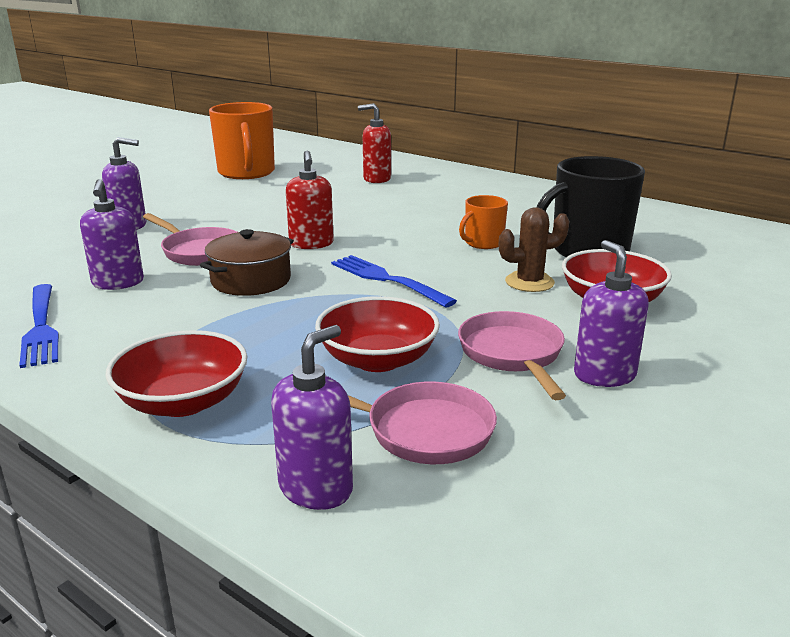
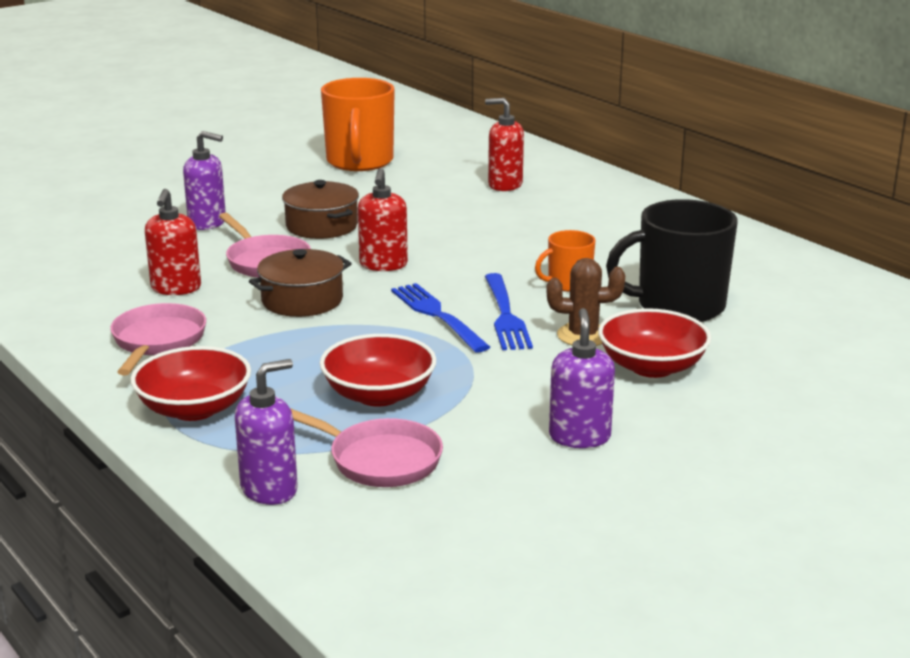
camera: 15 degrees right, 0 degrees up
(41, 327) = (96, 326): blue fork -> blue fork (505, 315)
(118, 283) = (176, 288): purple soap dispenser -> red soap dispenser
(238, 219) = (322, 226): none -> brown pot
(512, 354) = (507, 407): pink pan -> pink pan (157, 341)

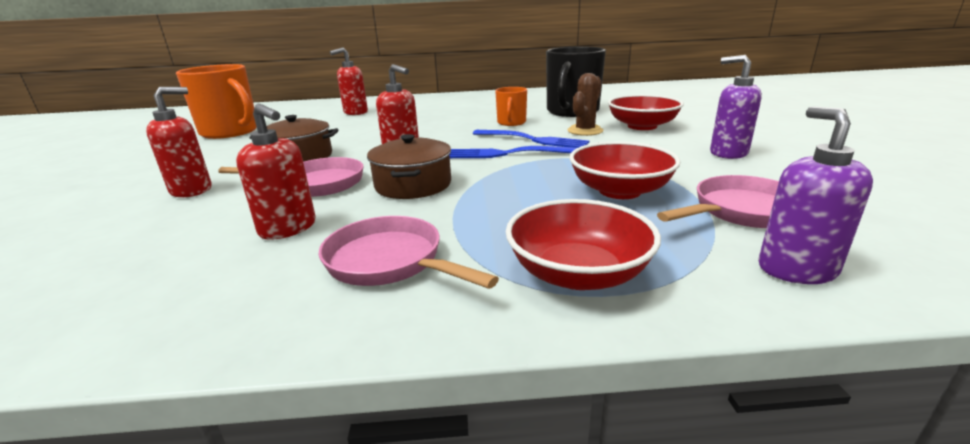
camera: 55 degrees left, 0 degrees up
(207, 223) = (192, 190): purple soap dispenser -> red soap dispenser

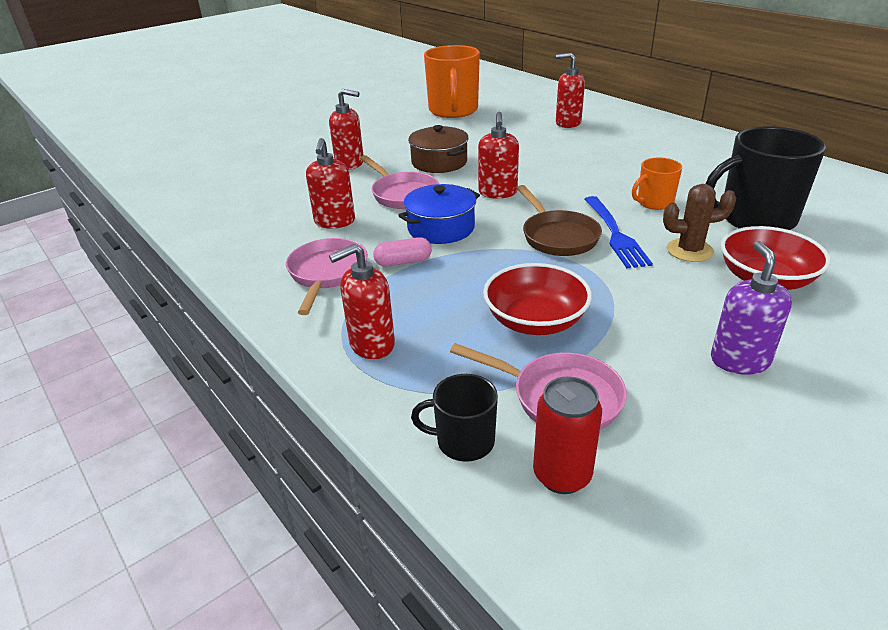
camera: 55 degrees right, 10 degrees up
(413, 185) = (441, 228): brown pot -> blue pot
(441, 215) = (403, 262): none -> pink capsule
(506, 154) = (557, 236): blue fork -> brown pan
(578, 273) = (371, 344): red bowl -> red soap dispenser
(796, 269) = (463, 441): purple soap dispenser -> black mug
(859, 239) = (562, 475): none -> red can

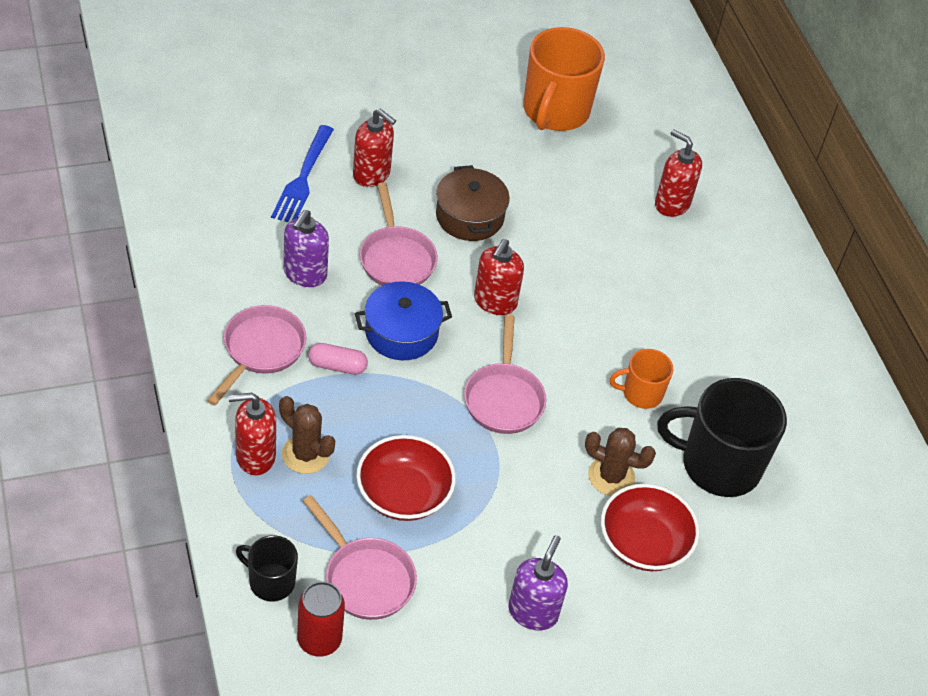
camera: 15 degrees right, 15 degrees up
(334, 222) = (305, 274): red soap dispenser -> purple soap dispenser
(420, 326) = (305, 454): none -> brown cactus
(557, 236) = (503, 398): brown pan -> pink pan
(615, 234) = (561, 421): blue fork -> blue fork (303, 178)

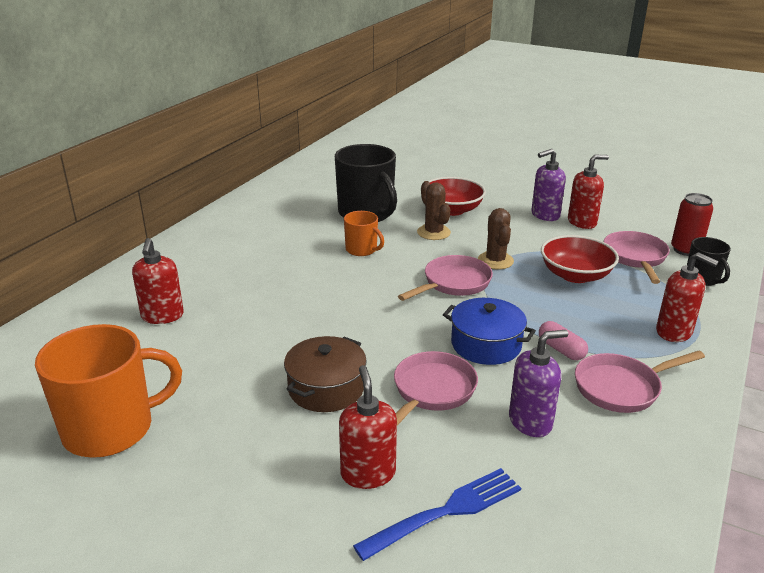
camera: 130 degrees left, 20 degrees down
(305, 454) = (631, 317): brown cactus -> brown cactus (495, 261)
(495, 302) = (389, 328): red soap dispenser -> red soap dispenser (582, 222)

